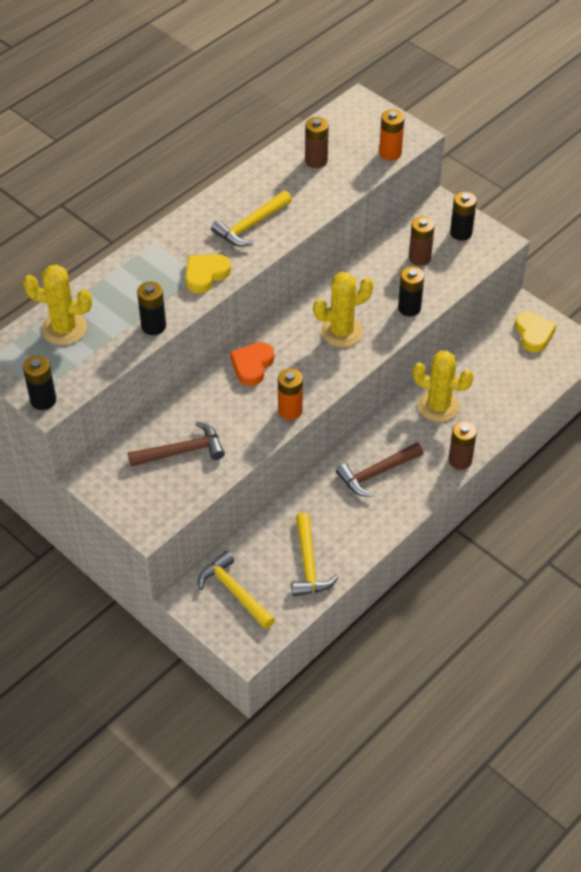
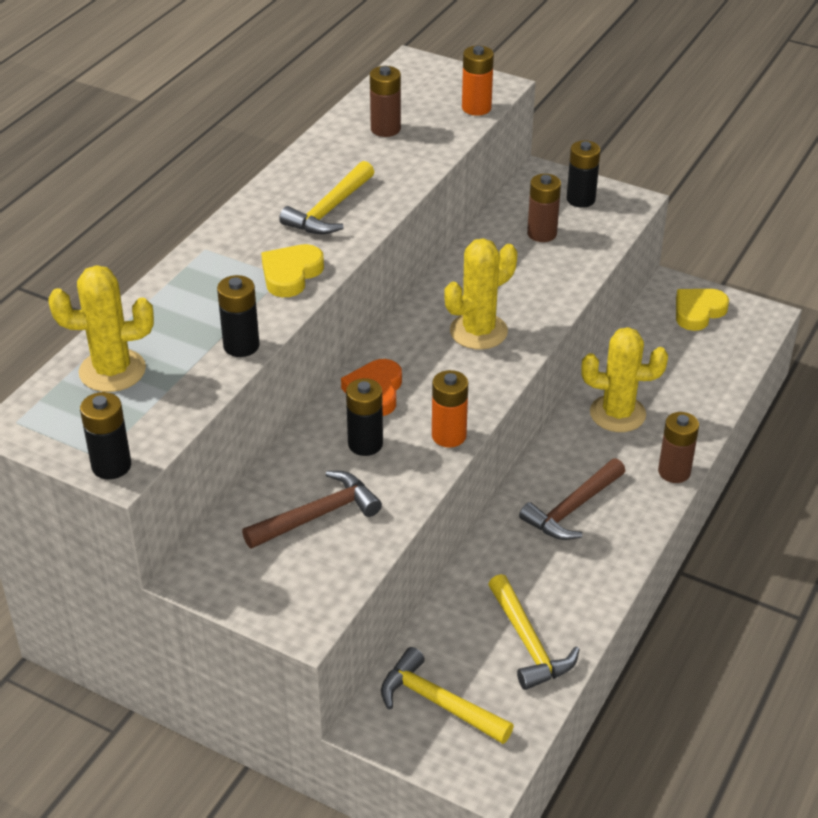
camera: 15 degrees left, 10 degrees down
(409, 308) = (554, 290): black battery -> black battery (365, 444)
(533, 334) = (698, 312): yellow heart -> yellow heart turned 105 degrees counterclockwise

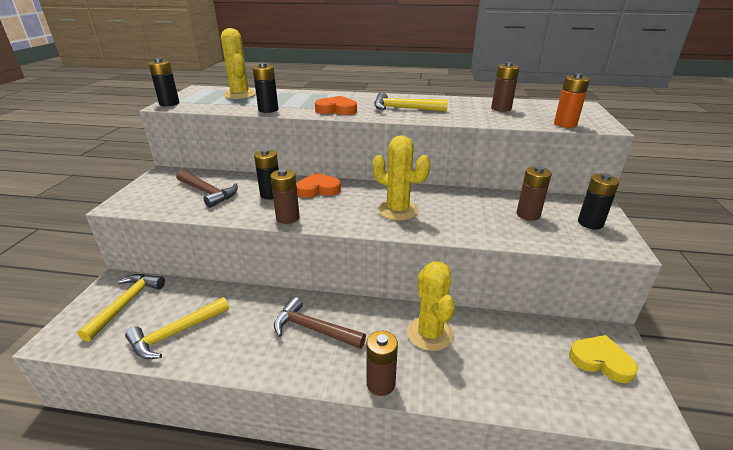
camera: 70 degrees right, 10 degrees down
(291, 274) = (337, 110): yellow heart -> orange heart
(449, 436) = (287, 218): orange battery -> brown battery

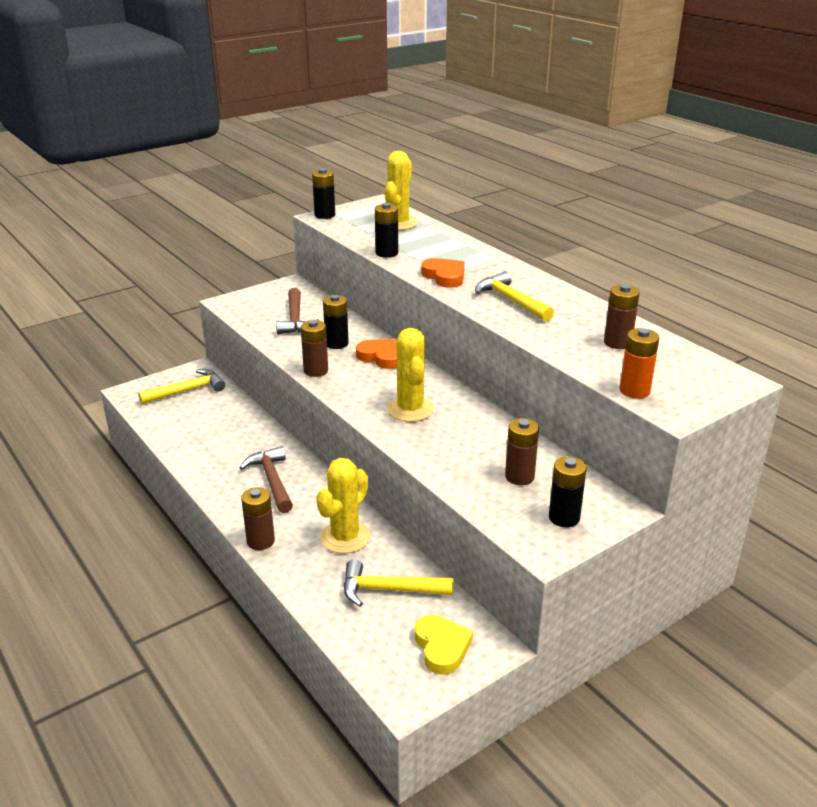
camera: 45 degrees right, 0 degrees up
(175, 333) = (190, 429): yellow hammer -> yellow hammer (389, 590)

